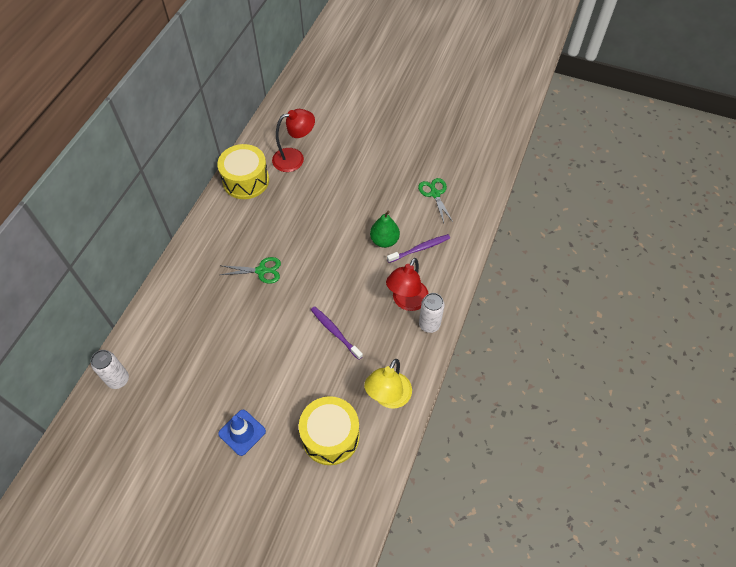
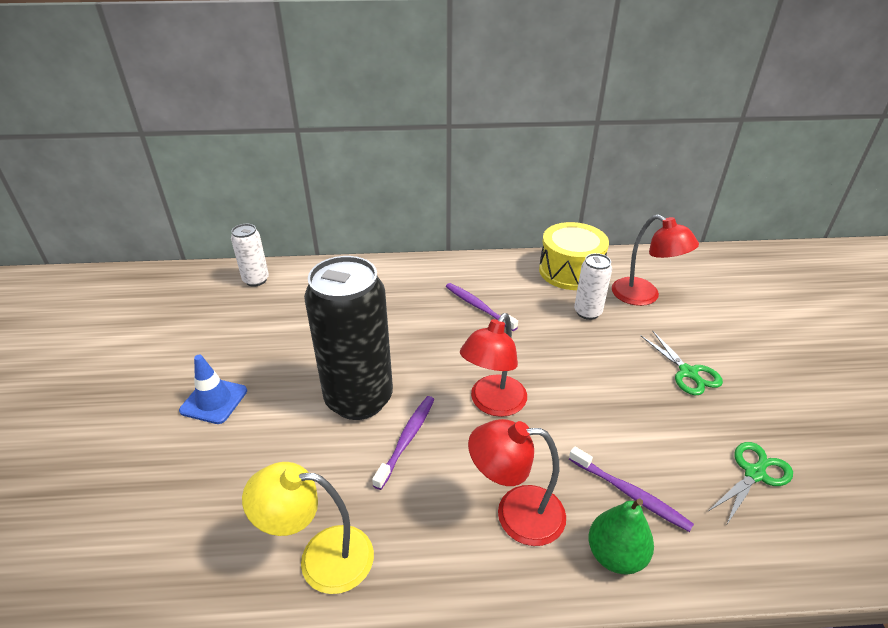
camera: 65 degrees right, 20 degrees down
(247, 248) = (478, 307): none -> purple toothbrush
(261, 271) = (456, 330): green scissors -> green scissors (688, 373)
(290, 346) = (359, 399): none -> black can
(330, 436) = (229, 502): yellow drum -> none
(333, 279) = (493, 404): none -> red lamp
(384, 240) = (604, 438): green pear -> green pear (615, 555)
(429, 324) = (492, 568): white can -> white can (587, 312)

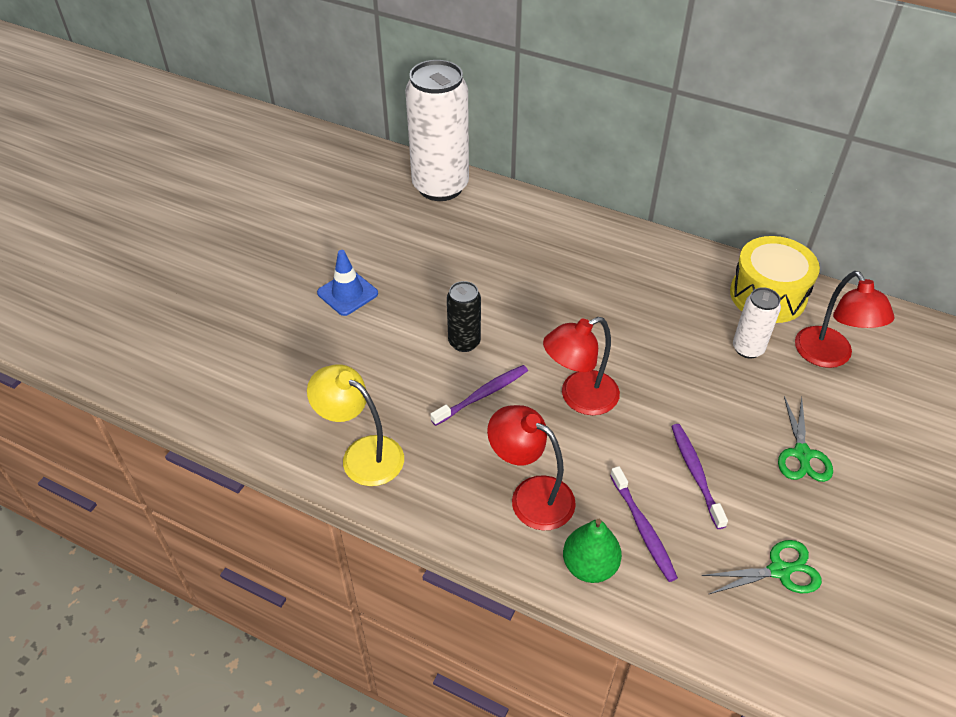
camera: 30 degrees right, 10 degrees up
(256, 280) = (440, 186): white can -> white can, size x2.06
(359, 399) = (464, 342): black can -> black can, size x0.49
(478, 307) = (635, 297): purple toothbrush -> purple toothbrush (695, 473)

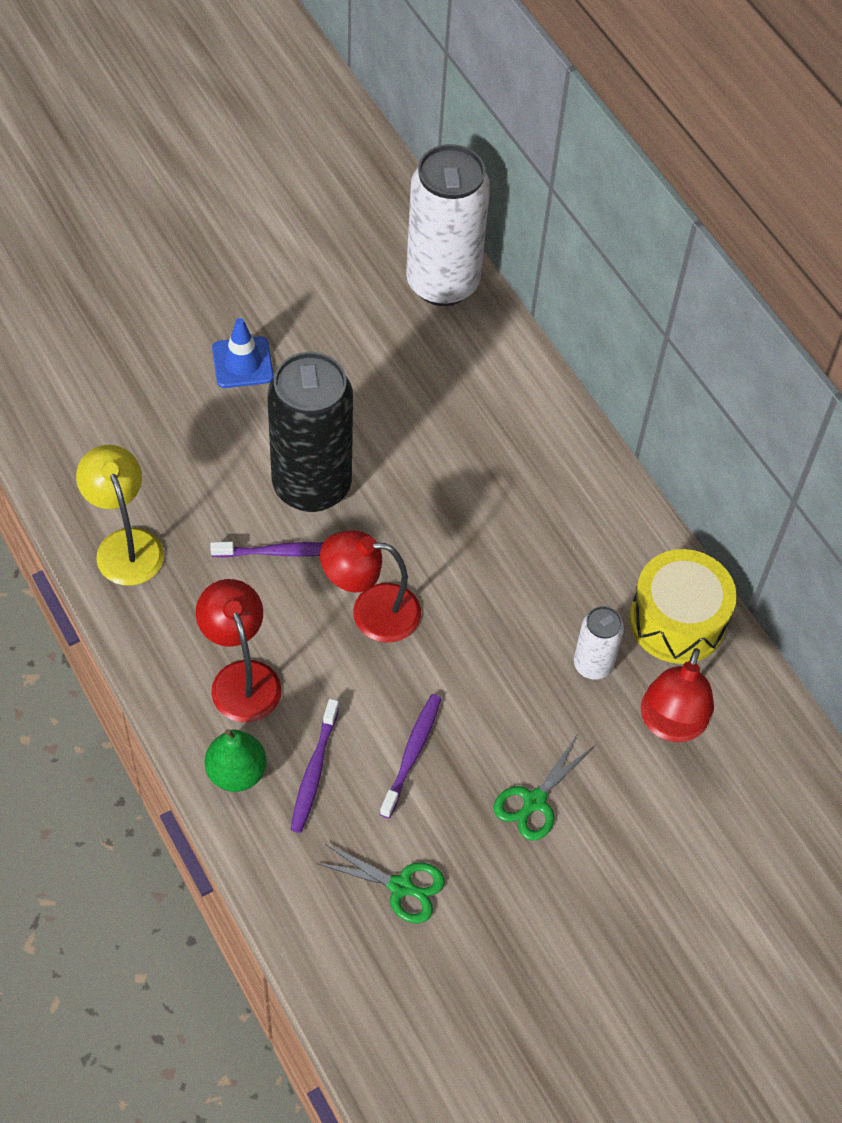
camera: 30 degrees right, 10 degrees up
(464, 342) = (311, 485): black can -> black can, size x2.06

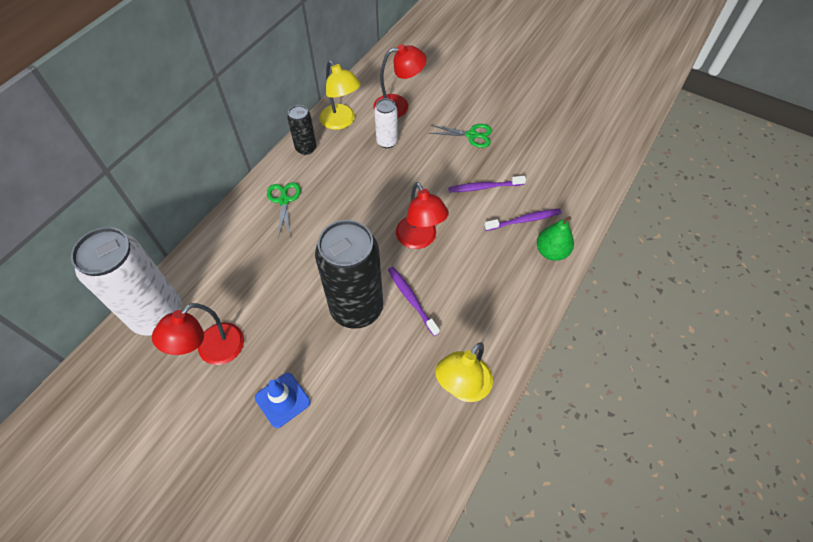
camera: 115 degrees left, 0 degrees up
(241, 678) = (500, 277): red lamp -> red lamp (213, 351)
(401, 886) = (549, 163): green scissors -> green scissors (284, 200)
(643, 545) = (306, 148): none -> black can
(677, 620) = (341, 122): yellow drum -> yellow lamp

